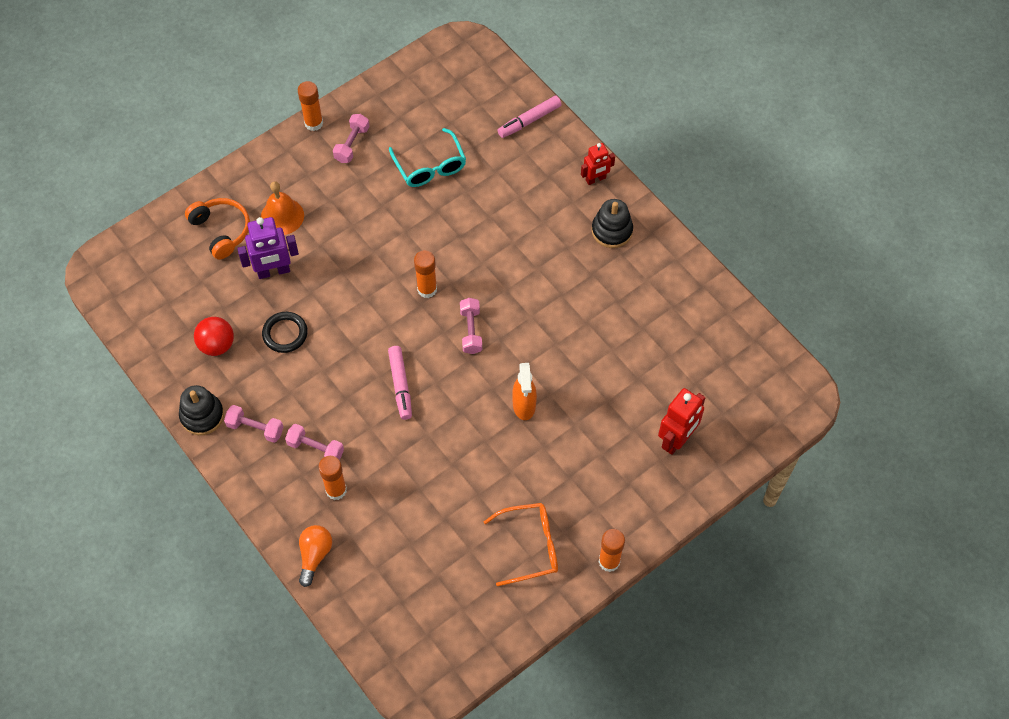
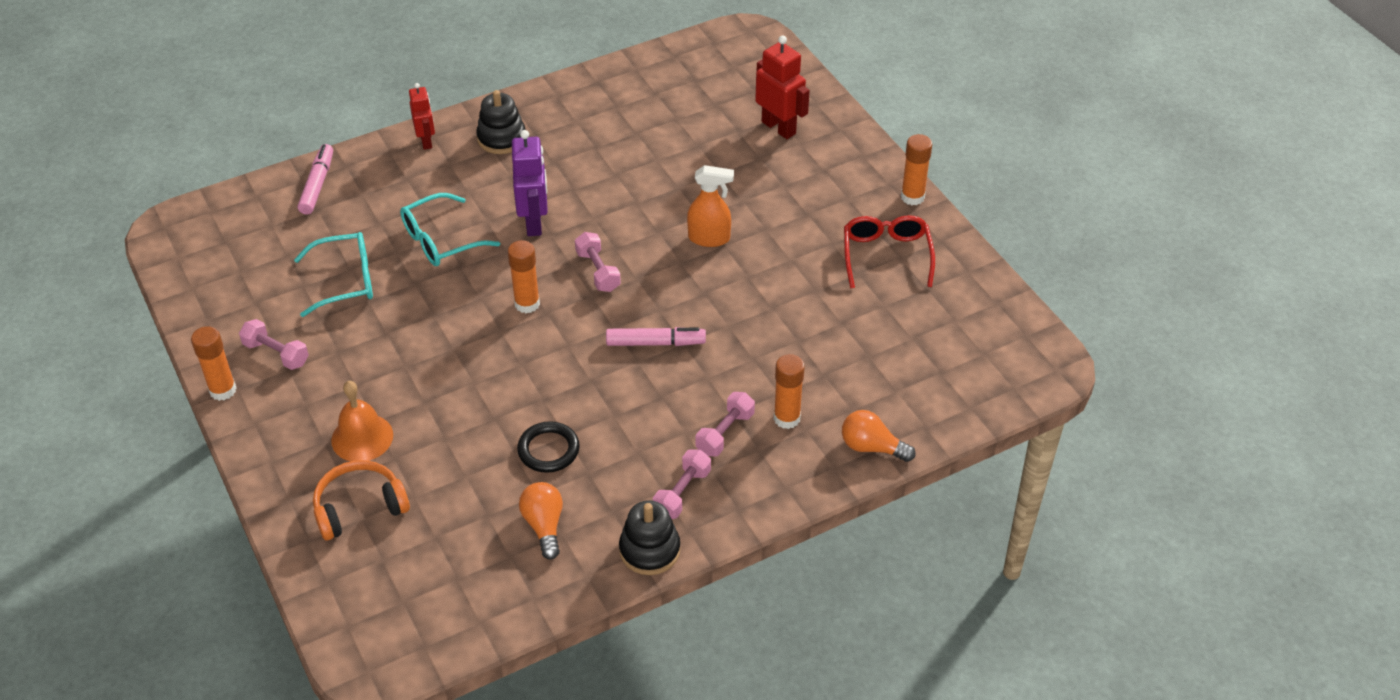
camera: 80 degrees left, 15 degrees down
(217, 345) = (544, 526): red ball -> orange light bulb
(273, 271) = (447, 454): purple robot -> purple robot (534, 222)
(471, 331) = (598, 271): pink dumbbell -> pink dumbbell turned 60 degrees clockwise
(484, 216) = (440, 240): none -> turquoise glasses
(529, 120) = (317, 185): pink marker -> pink marker turned 150 degrees counterclockwise
(530, 546) = (886, 255): orange glasses -> red glasses

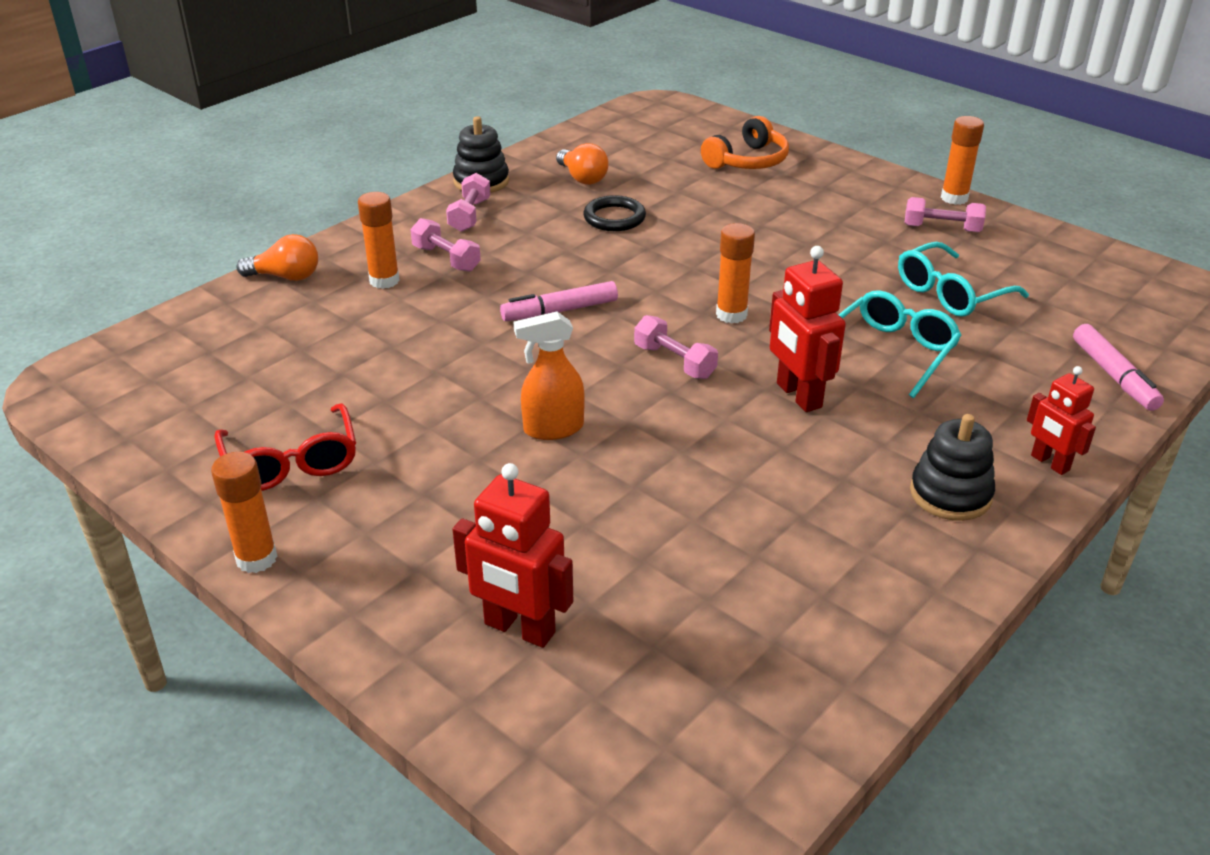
camera: 160 degrees right, 10 degrees down
(362, 437) = (792, 195): orange bell -> none
(534, 222) = (798, 395): purple robot -> red robot
(725, 433) = (446, 259): pink dumbbell -> pink dumbbell turned 60 degrees counterclockwise

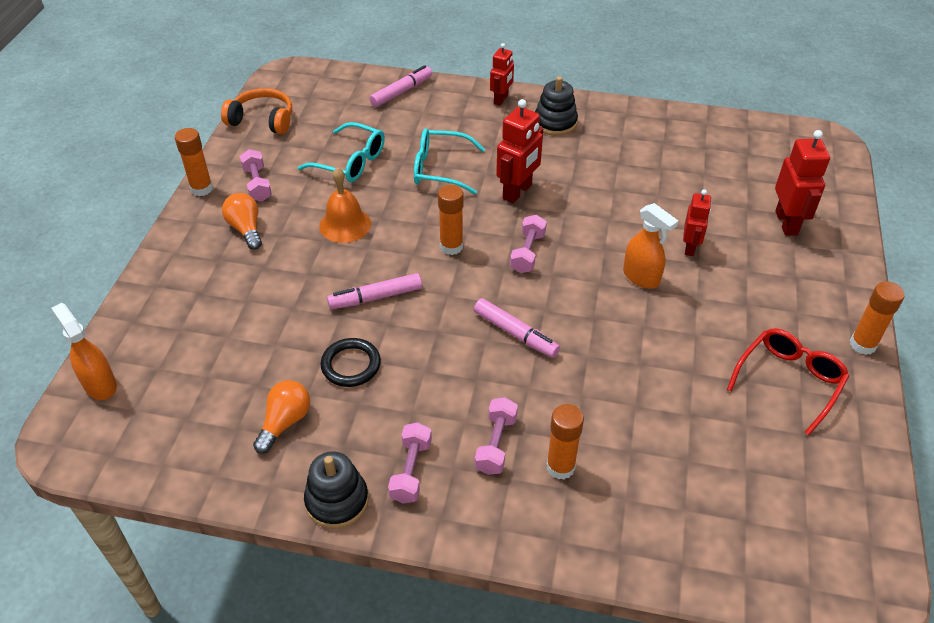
camera: 120 degrees left, 10 degrees up
(286, 277) = (612, 547): orange light bulb -> orange light bulb (246, 229)
(470, 215) = (411, 471): pink dumbbell -> pink dumbbell turned 60 degrees counterclockwise
(564, 496) = (690, 247): none -> red robot
(691, 250) = (375, 297): none -> pink marker
(704, 120) = (100, 385): none -> orange spray bottle
(748, 161) = (187, 320): orange headphones -> orange headphones (262, 120)
(826, 261) = (345, 224): none -> orange bell

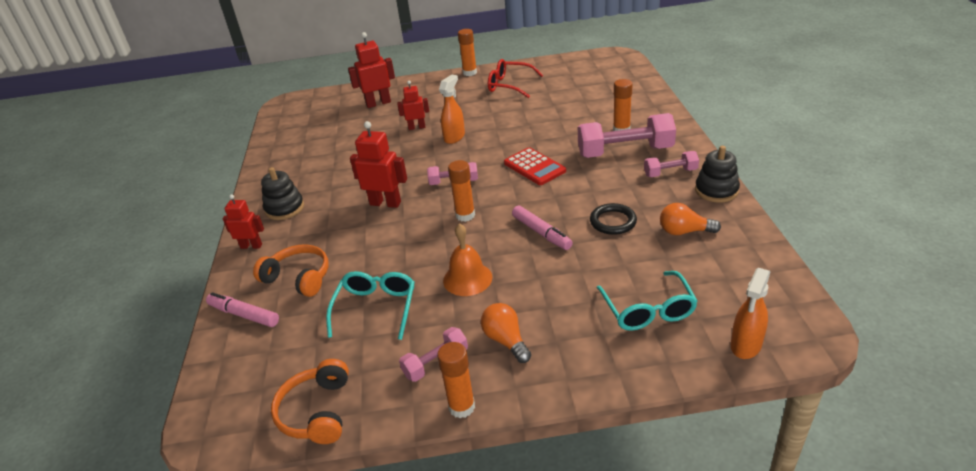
camera: 105 degrees left, 10 degrees down
(246, 229) = (506, 340): orange light bulb -> orange light bulb turned 105 degrees clockwise
(429, 123) = (299, 278): none -> orange headphones
(440, 169) = (369, 250): turquoise glasses -> turquoise glasses (648, 310)
(496, 444) = (625, 151): pink dumbbell -> pink dumbbell, size x1.90
(515, 334) = (534, 167): pink marker -> red calculator

